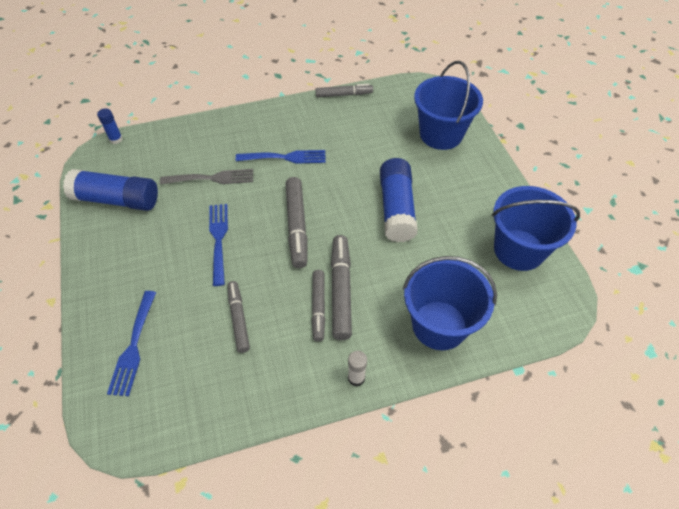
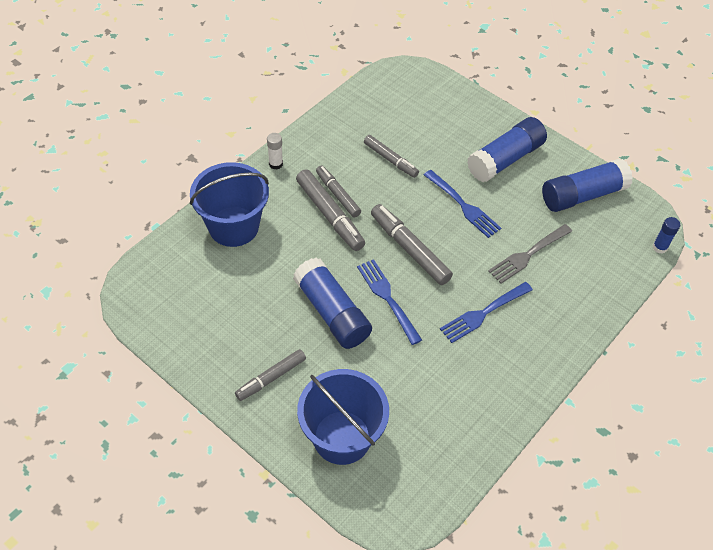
camera: 145 degrees right, 0 degrees up
(133, 346) = (445, 112): blue fork -> blue fork (387, 298)
(137, 263) = (505, 159): none -> blue glue stick
(344, 95) = (497, 438): grey marker -> grey marker (271, 378)
(519, 250) = (191, 327): blue bucket -> none

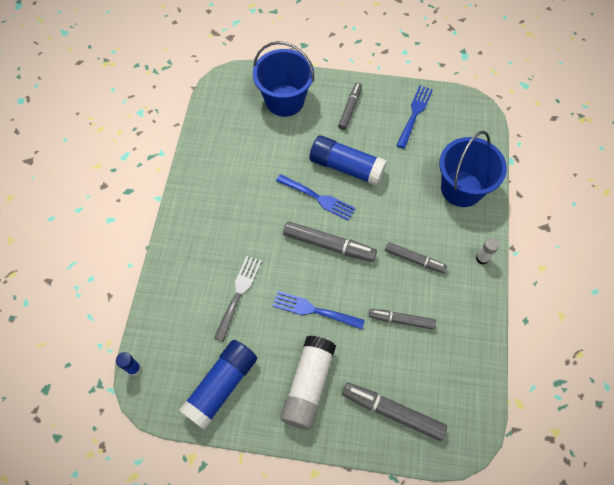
camera: 150 degrees right, 10 degrees up
(330, 215) = (406, 238): grey marker -> grey marker (392, 412)
(483, 313) = (246, 225): blue fork -> blue fork (414, 114)
(505, 159) = (308, 385): blue glue stick -> white glue stick

